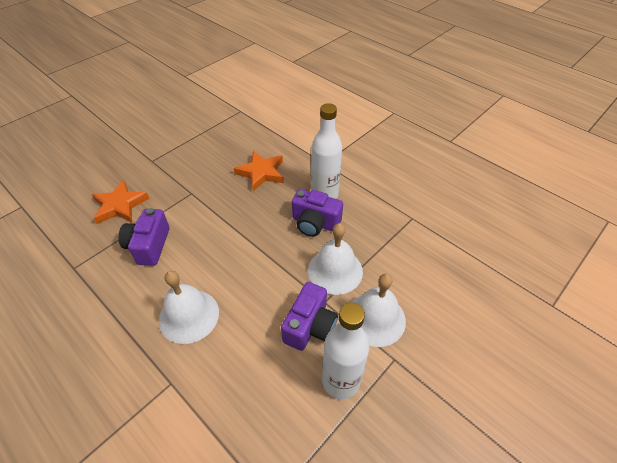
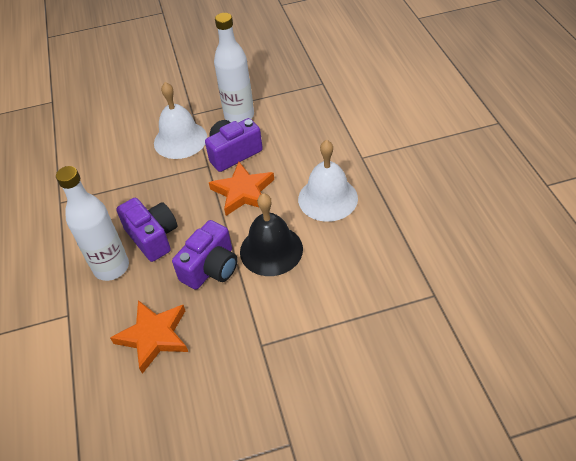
camera: 145 degrees left, 0 degrees up
(120, 206) = (362, 367): orange star -> orange star (243, 192)
(149, 246) = (342, 287): purple camera -> purple camera (211, 268)
(217, 250) = (271, 250): none -> black bell
(335, 270) = (177, 185): white bell -> none

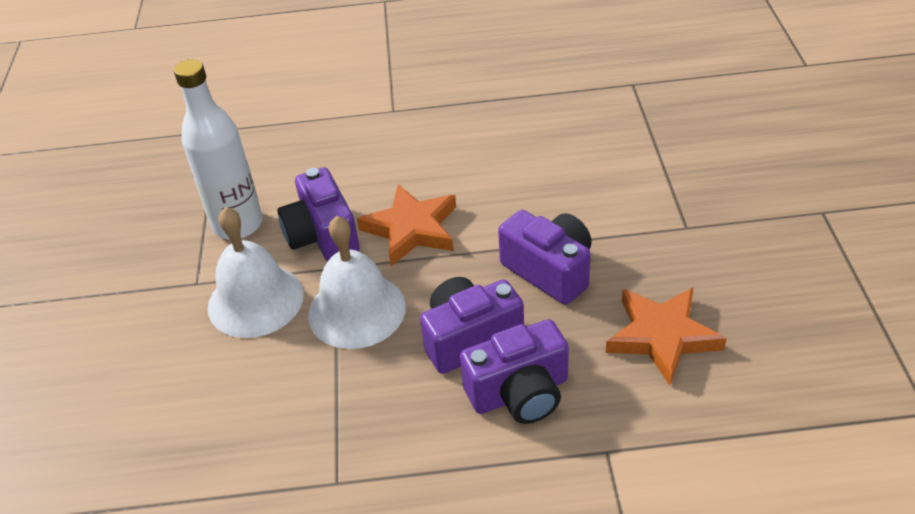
camera: 80 degrees left, 5 degrees down
(111, 267) = (519, 393): white bottle -> purple camera
(271, 250) = (532, 207): black bell -> none
(328, 198) = (456, 147): white bell -> white bell (357, 310)

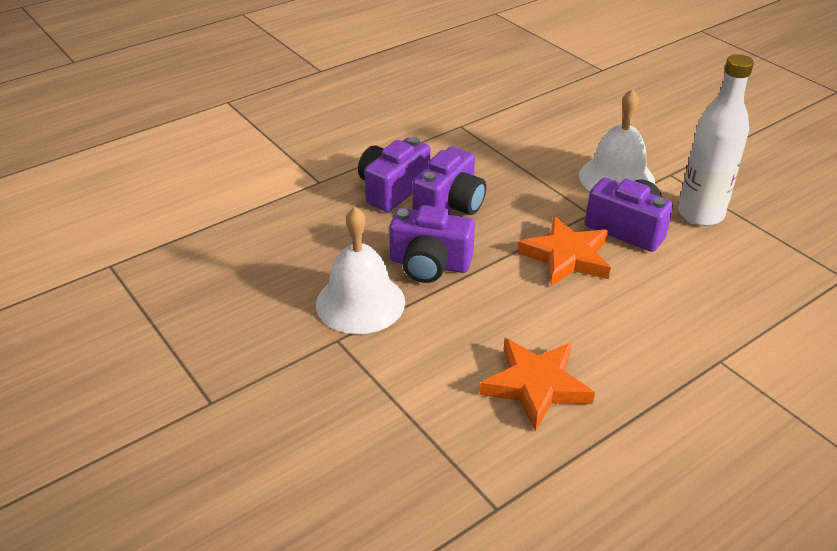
camera: 145 degrees right, 5 degrees down
(357, 310) = (543, 195): white bell -> white bell (360, 302)
(662, 336) = (316, 249): orange star -> orange star (536, 385)

